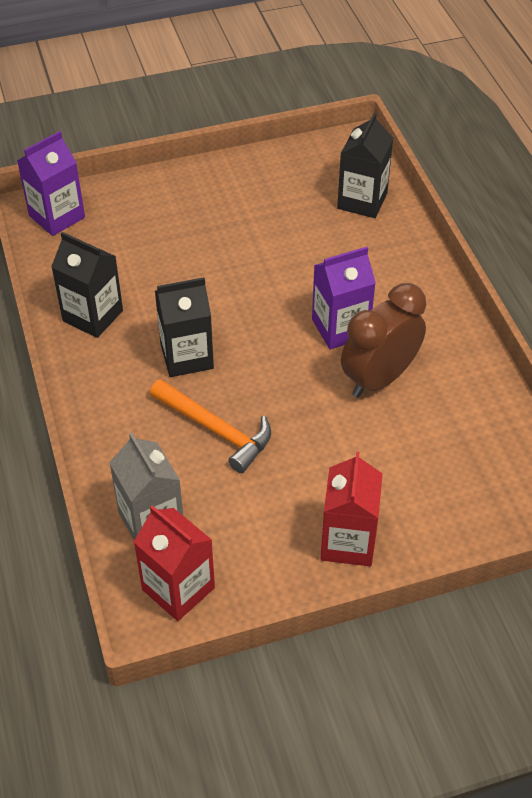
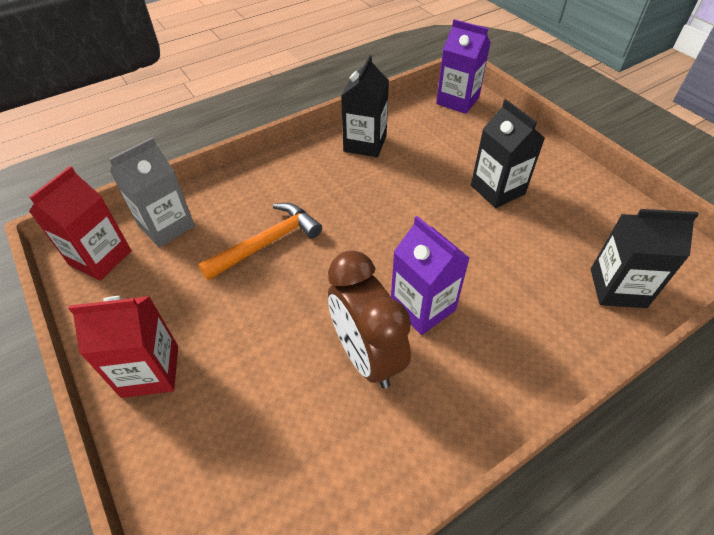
camera: 75 degrees right, 0 degrees up
(187, 356) = (343, 205): black carton -> black carton (497, 190)
(216, 430) = (267, 243): orange hammer -> orange hammer turned 150 degrees counterclockwise
(379, 378) = (366, 356): brown clock -> brown clock turned 150 degrees counterclockwise

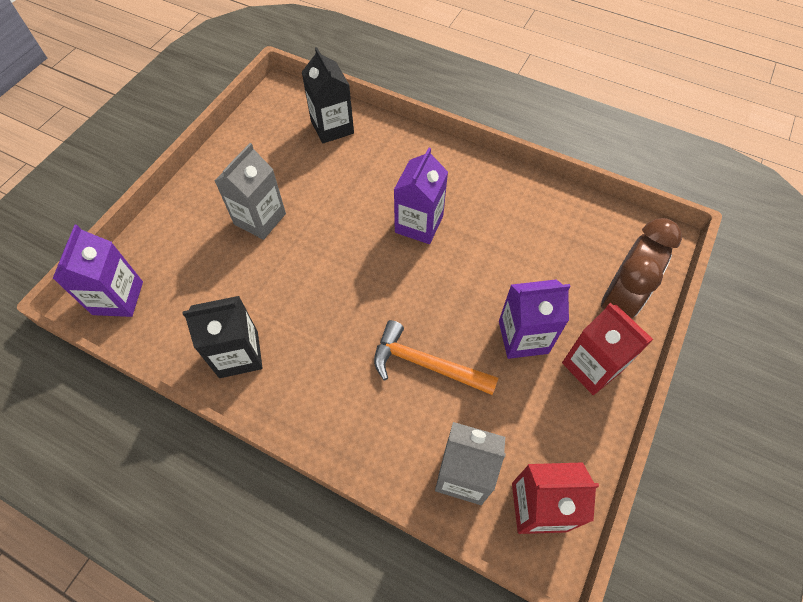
camera: 120 degrees left, 10 degrees up
(229, 329) = (523, 337): none -> purple carton
(366, 356) = (480, 239): brown clock -> brown clock (619, 300)
(497, 190) = (260, 219): black carton -> grey carton

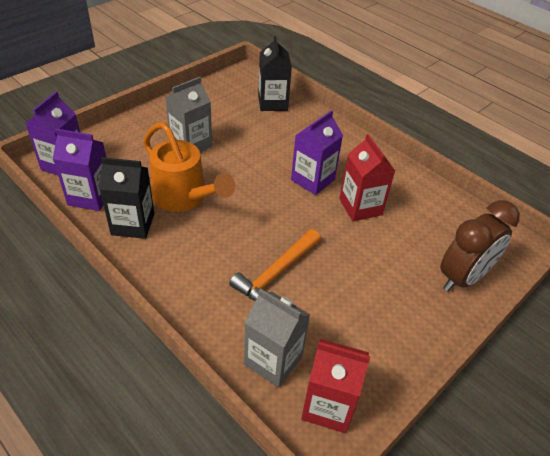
camera: 15 degrees right, 15 degrees down
(283, 297) = (184, 197): none -> orange watering can
(426, 364) = (276, 274): orange hammer -> orange hammer turned 90 degrees counterclockwise
(523, 337) = (367, 279): purple carton -> purple carton (90, 197)
(592, 366) = (419, 318): red carton -> red carton (360, 207)

